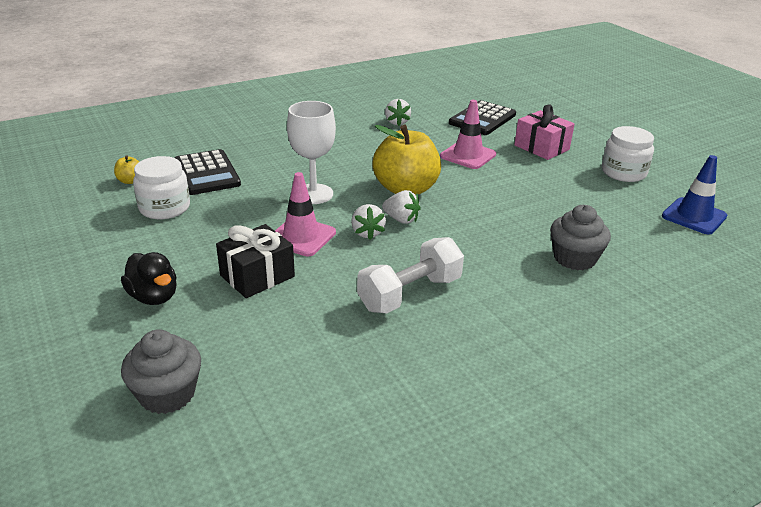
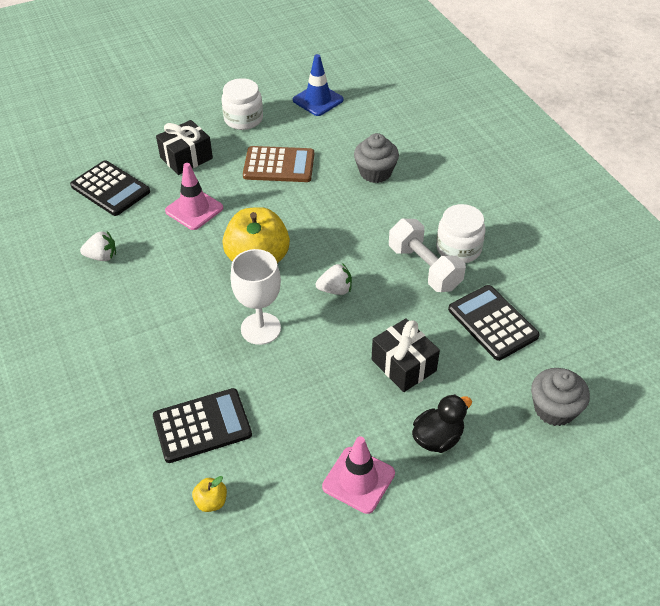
camera: 85 degrees left, 15 degrees up
(164, 208) = (279, 455): white jar -> white jar (458, 248)
(301, 237) = (340, 336): pink traffic cone -> pink traffic cone (358, 480)
(318, 347) = (492, 323): none -> black calculator
(401, 219) = (314, 266): white strawberry -> none
(541, 147) = (186, 158): pink gift -> black gift
(555, 195) = (279, 165): none -> brown calculator

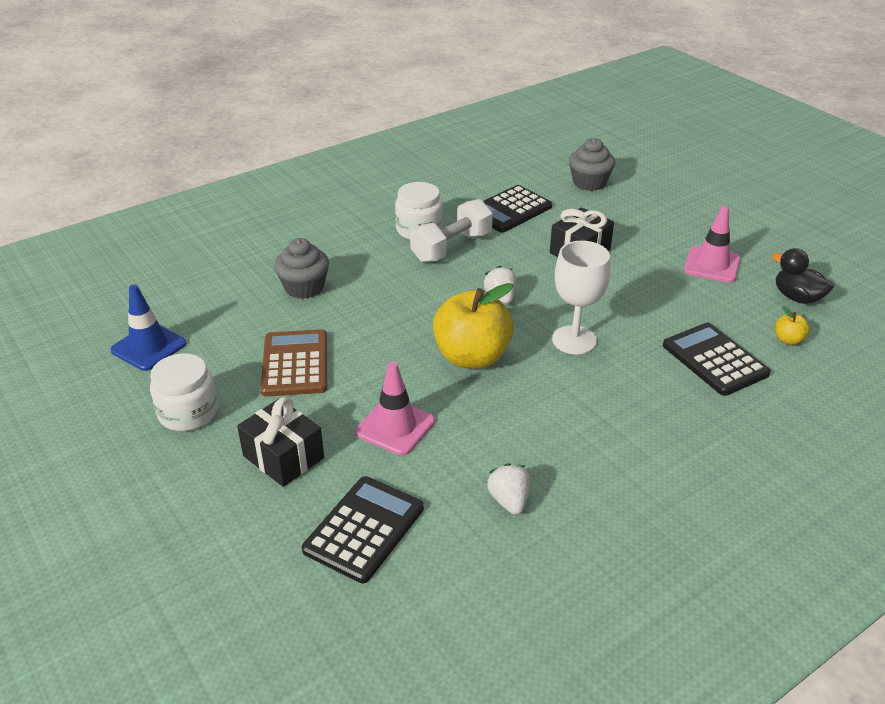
camera: 100 degrees left, 10 degrees down
(437, 438) = (647, 231): black duck -> black duck (797, 297)

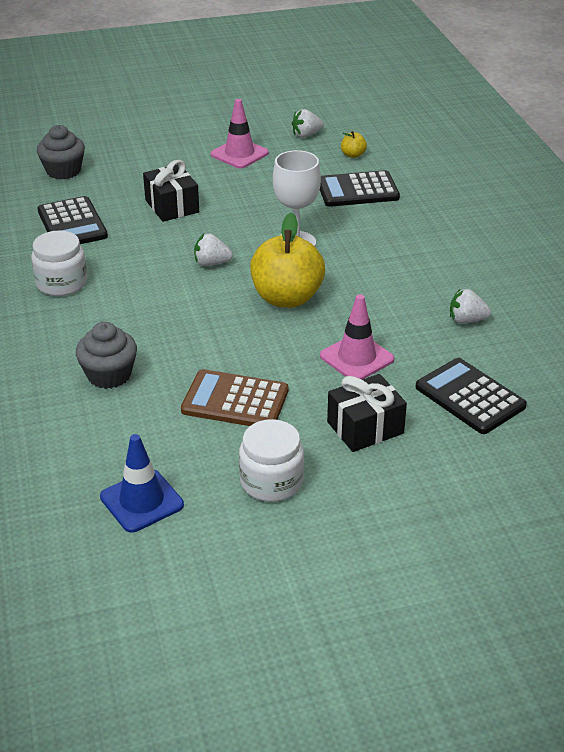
camera: 70 degrees left, 0 degrees up
(452, 247) = (109, 271): white dumbbell -> none
(797, 297) = (306, 135): black duck -> white strawberry

